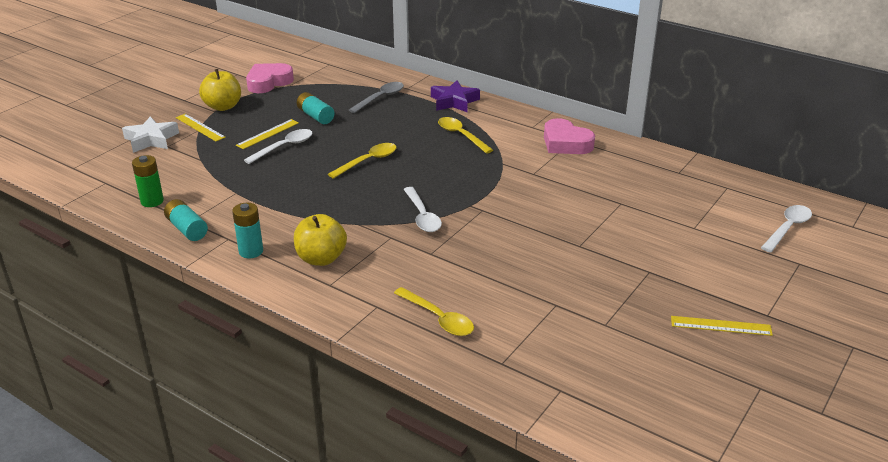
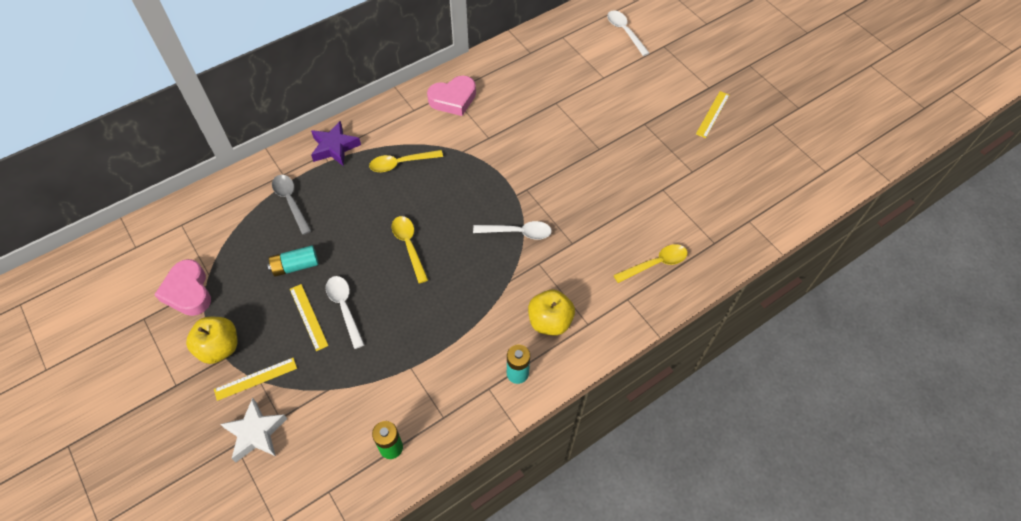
camera: 70 degrees left, 25 degrees up
(187, 229) = (457, 422): turquoise battery -> none

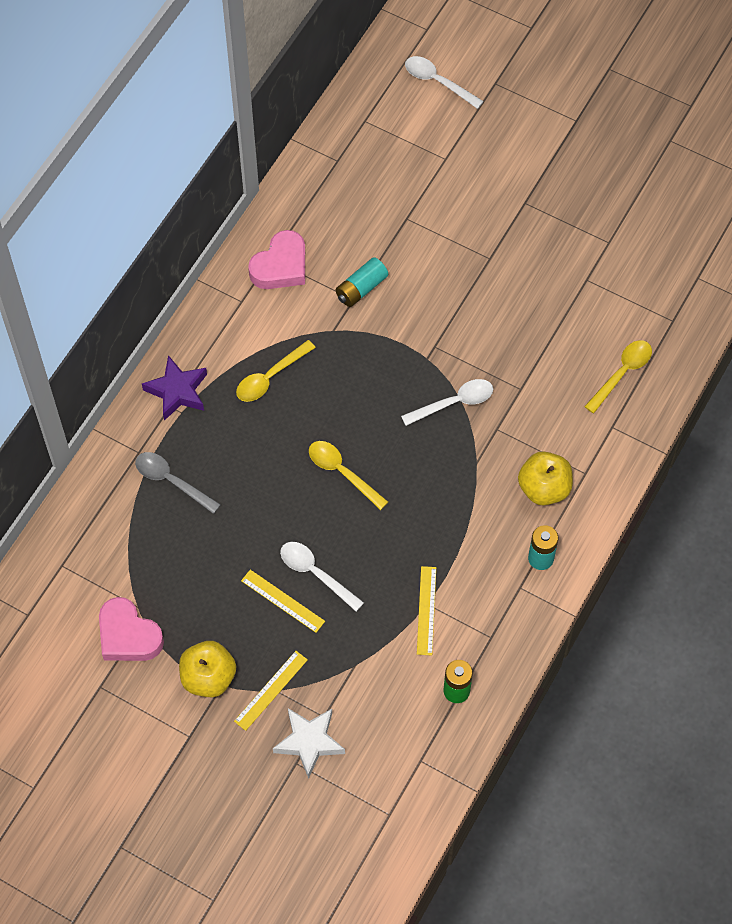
camera: 25 degrees left, 5 degrees up
(295, 266) = (229, 552): turquoise battery -> turquoise battery (361, 288)
(712, 114) = (597, 156): yellow ruler -> yellow ruler (426, 610)

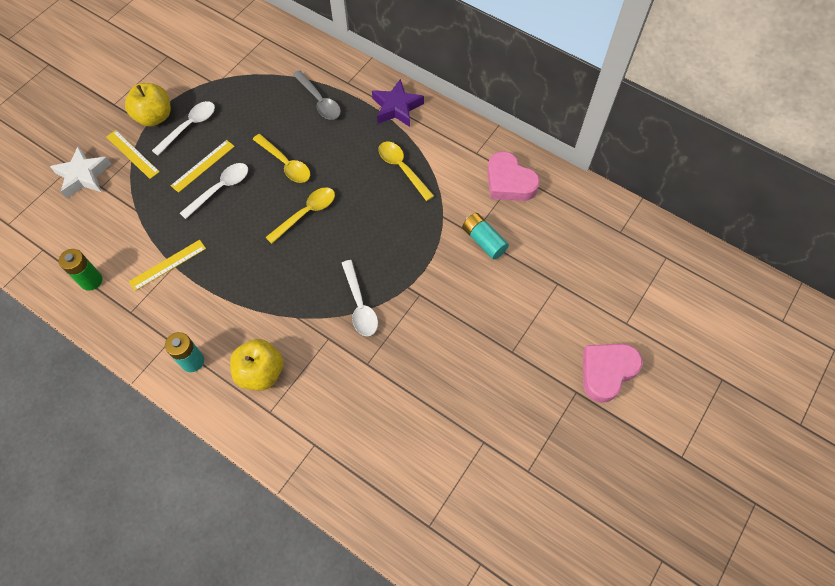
camera: 95 degrees right, 0 degrees up
(128, 635) = (201, 72): pink heart -> pink heart (607, 372)
(171, 481) = (319, 101): grey spoon -> grey spoon turned 105 degrees clockwise
(426, 610) = (168, 265): yellow ruler -> yellow ruler turned 45 degrees counterclockwise
(437, 82) = (718, 324): white spoon -> white spoon (189, 126)
(622, 373) = (372, 463): yellow spoon -> yellow spoon (285, 164)

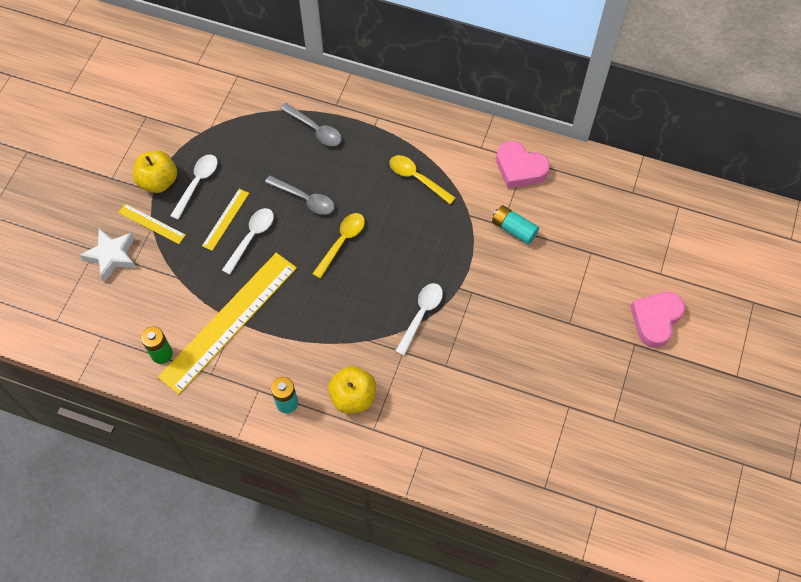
camera: 15 degrees left, 0 degrees up
(168, 265) = (229, 321): yellow ruler -> yellow ruler, size x2.26
(285, 164) = (305, 199): yellow spoon -> grey spoon
(360, 305) = (421, 315): white spoon -> white spoon turned 120 degrees counterclockwise
(396, 107) = (392, 119): purple star -> none

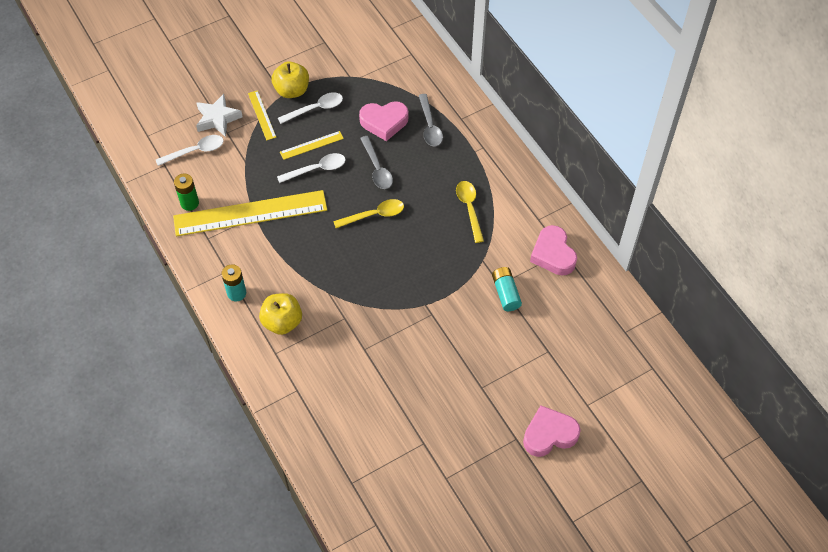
camera: 40 degrees right, 5 degrees down
(272, 153) = (384, 122): none -> pink heart
(421, 315) = (381, 303): white spoon -> white spoon (195, 151)

